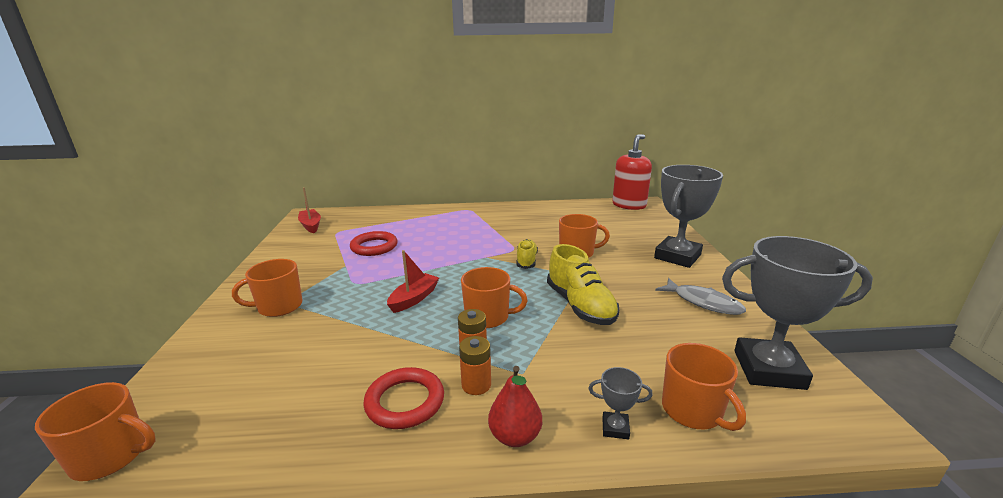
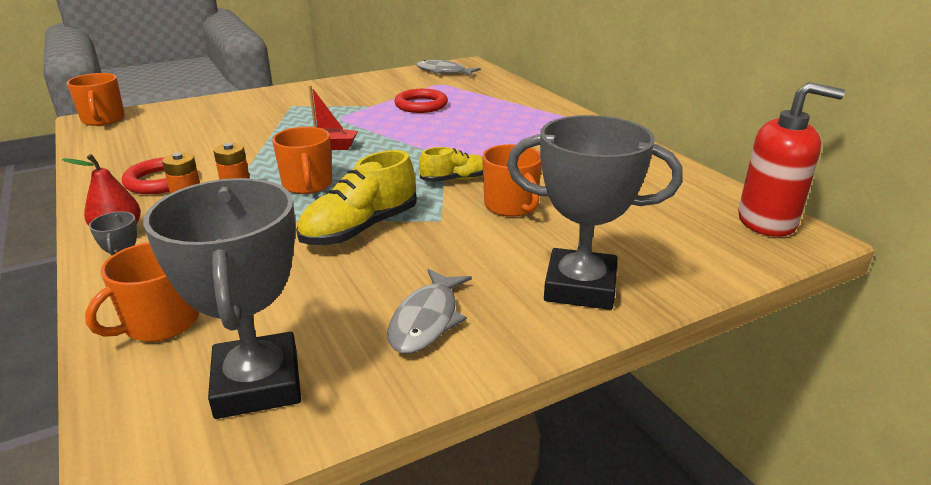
camera: 65 degrees right, 5 degrees up
(279, 306) = (283, 105): orange mug -> none
(311, 225) = (443, 72): red boat -> grey fish

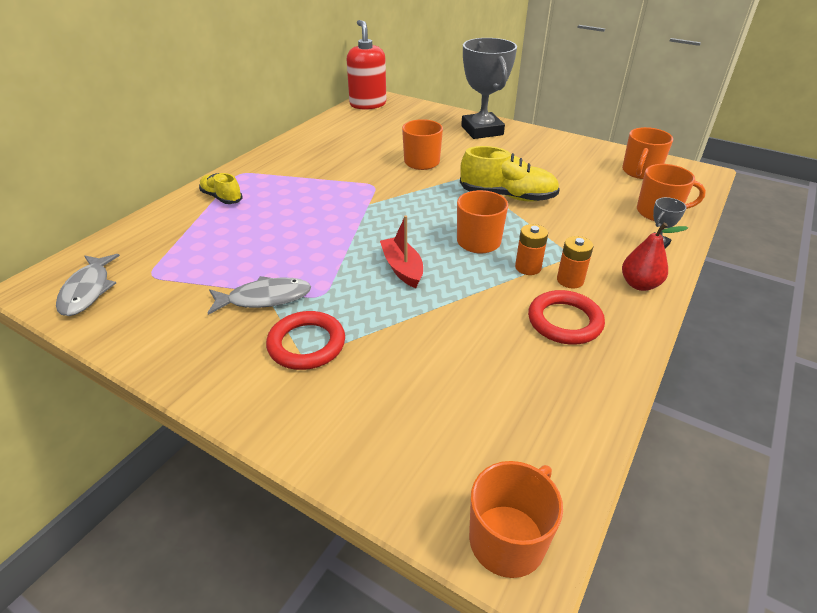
camera: 120 degrees left, 10 degrees up
(257, 383) = (640, 172): grey trophy -> orange mug
(421, 105) = (243, 259): red ring -> red ring (306, 344)
(427, 320) = (552, 153): grey fish -> grey fish (265, 298)
(455, 179) = (405, 188): yellow shoe -> yellow shoe (222, 197)

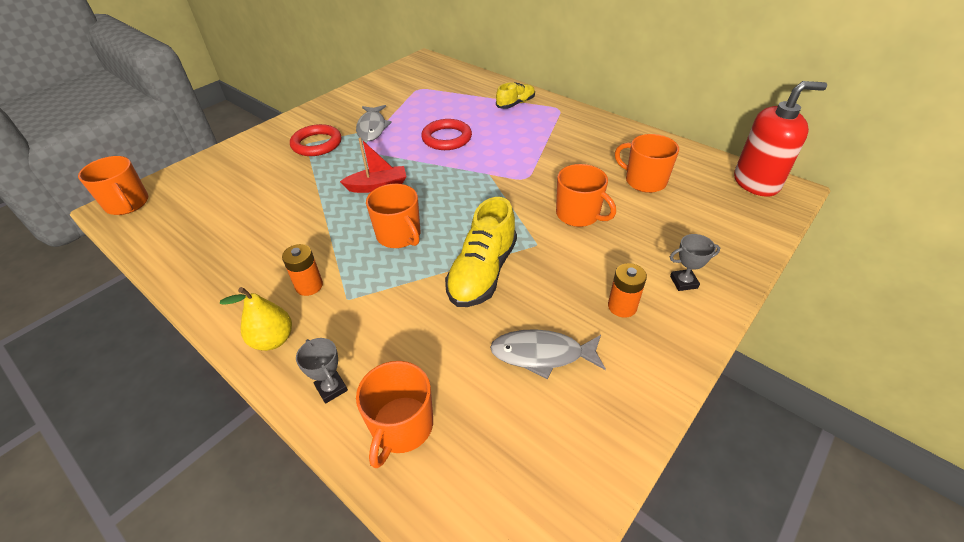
camera: 100 degrees right, 5 degrees up
(88, 290) = (411, 73): grey fish -> grey fish (542, 354)
(482, 130) = (683, 282): grey trophy -> grey trophy, size x0.41
(528, 267) = (343, 260): orange battery -> orange battery (622, 306)
(564, 321) = (259, 267): red ring -> red ring (447, 138)
(639, 284) = (273, 340): red pear -> yellow pear
(640, 172) = (532, 457): orange mug -> orange mug (644, 181)

